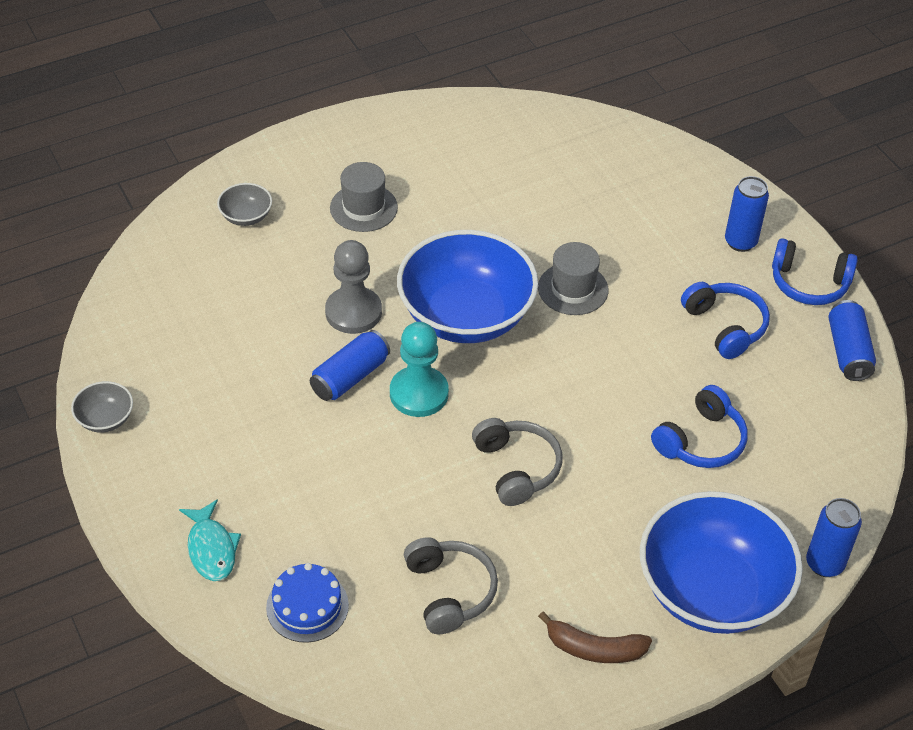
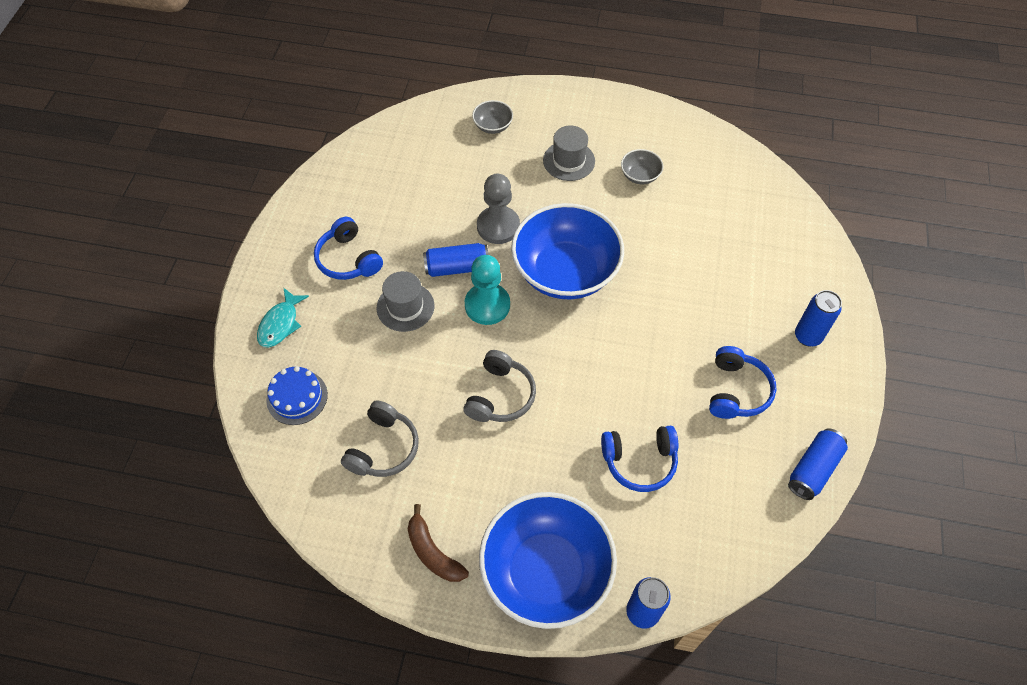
camera: 40 degrees right, 10 degrees up
(105, 419) = (300, 206): grey bowl -> grey bowl (640, 175)
(573, 289) = (653, 297): grey hat -> grey hat (405, 307)
(809, 283) = (831, 399): blue headphones -> blue headphones (348, 259)

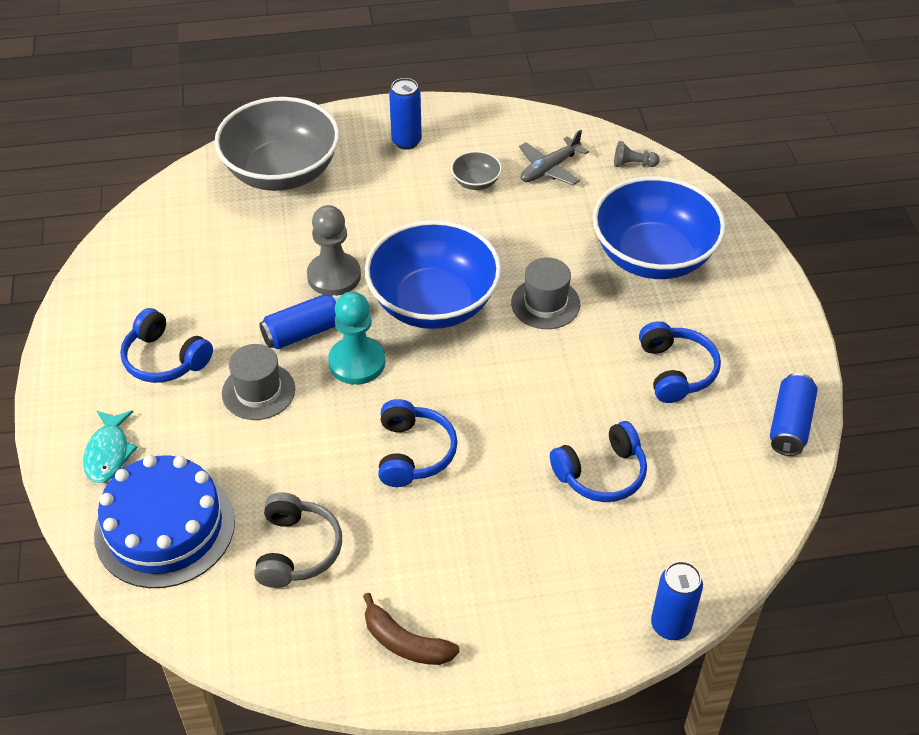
camera: 20 degrees left, 10 degrees down
(297, 397) = (165, 527): blue cake -> blue cake, size x1.77
(493, 126) = (282, 172): grey bowl -> grey bowl, size x2.42
(500, 395) = (413, 453): grey headphones -> blue headphones
(546, 571) = (545, 619): blue bowl -> blue bowl (653, 256)
(569, 161) = (387, 187): grey hat -> grey hat (545, 303)
(704, 180) = (549, 169): none -> grey plane
(775, 194) = (633, 164): none -> grey pawn
(807, 336) = (728, 295): blue can -> blue can (406, 141)

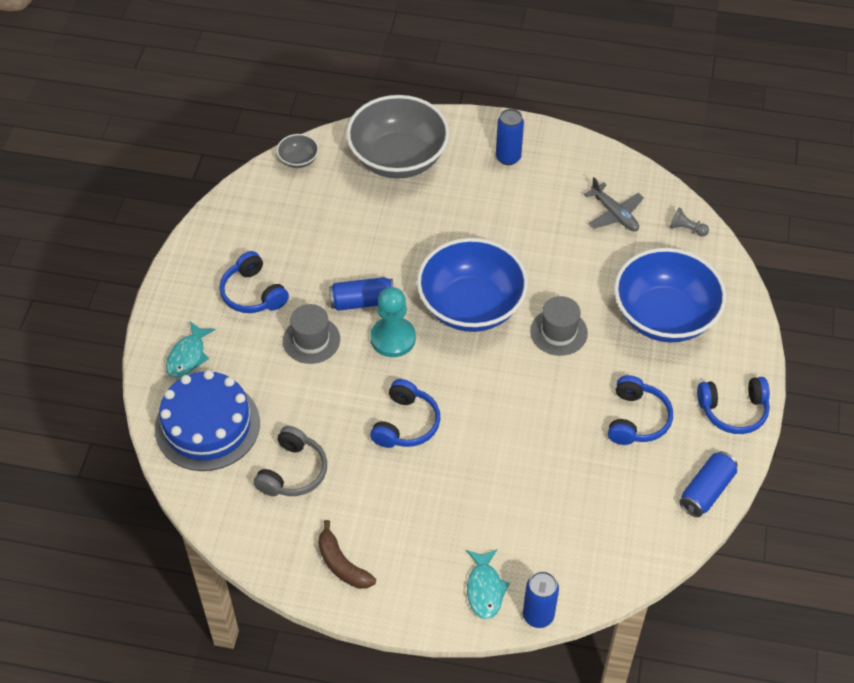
camera: 20 degrees right, 5 degrees up
(334, 276) = (404, 261): grey pawn -> none
(476, 182) = (549, 210): grey bowl -> grey bowl (298, 160)
(549, 169) = (614, 214): grey plane -> grey plane turned 105 degrees counterclockwise
(593, 615) = (485, 589): none -> turquoise fish
(601, 473) = (540, 484): blue headphones -> blue headphones (733, 410)

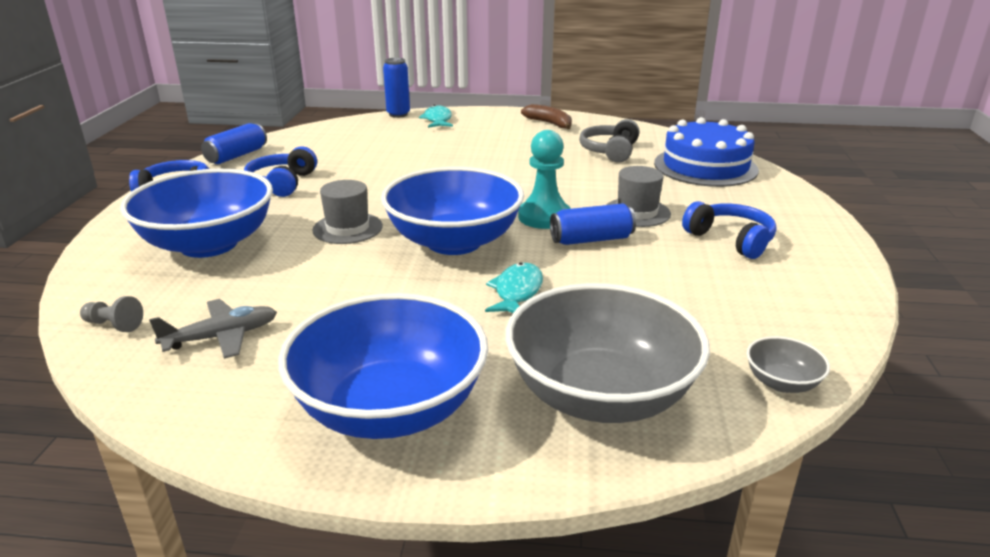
camera: 175 degrees right, 25 degrees down
(188, 356) = (763, 198): turquoise fish -> turquoise fish (517, 292)
(406, 424) = (515, 173): blue headphones -> none
(508, 157) = (390, 408): blue can -> blue bowl
(614, 214) = (222, 337): grey plane -> grey plane turned 105 degrees clockwise

